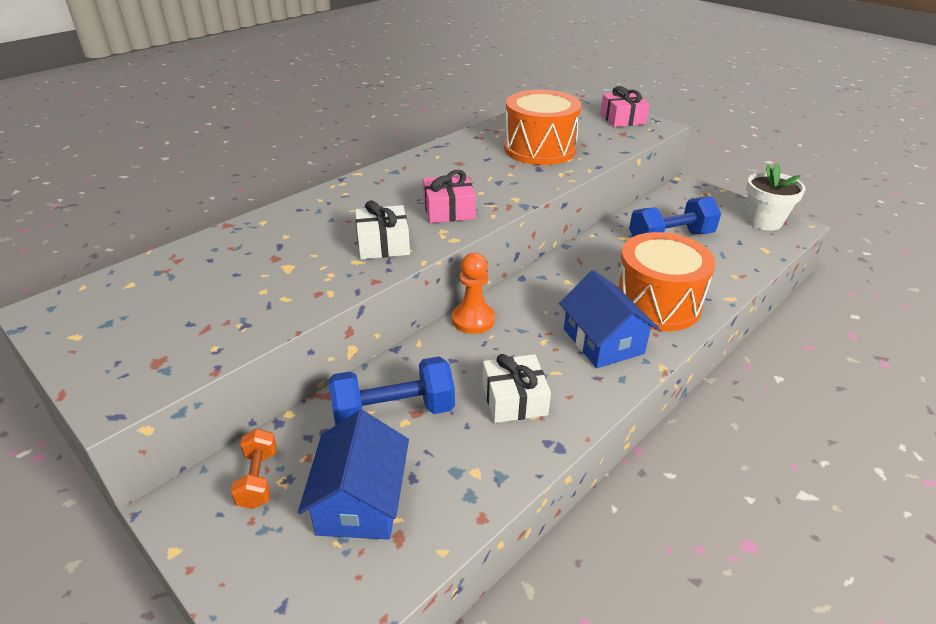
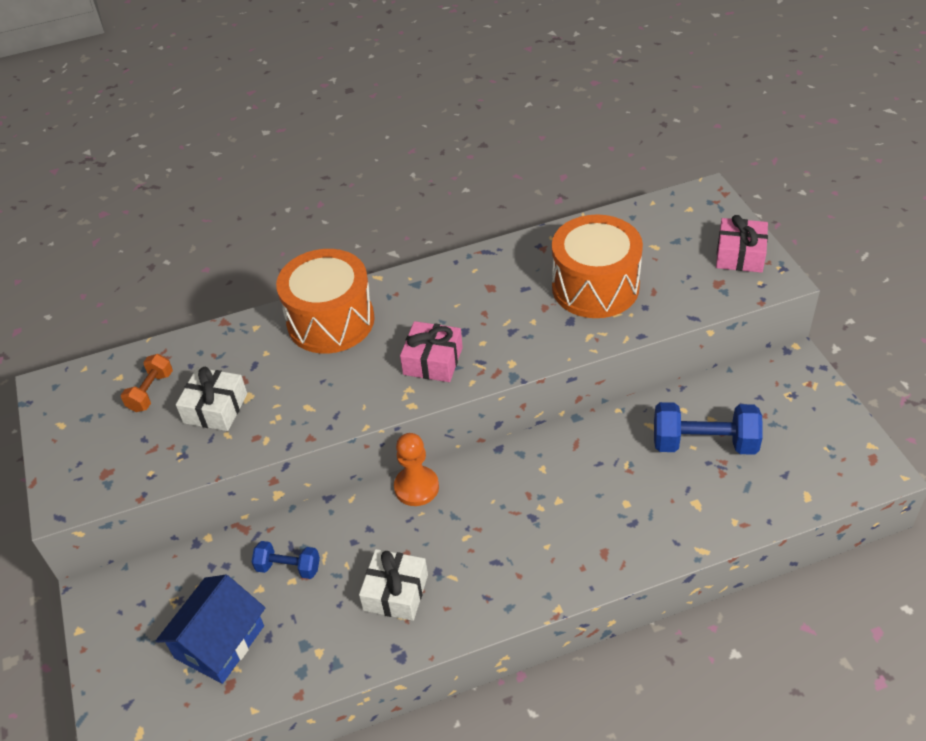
camera: 30 degrees right, 10 degrees up
(258, 479) = (158, 592): orange dumbbell -> orange dumbbell (151, 392)
(383, 244) = (343, 391): white gift -> white gift (215, 408)
(394, 412) = (288, 567): blue dumbbell -> blue dumbbell, size x0.58
(603, 341) = (522, 557): blue house -> none
(656, 303) = (614, 529): orange drum -> orange drum (330, 321)
(763, 221) = (846, 451): white flower pot -> none

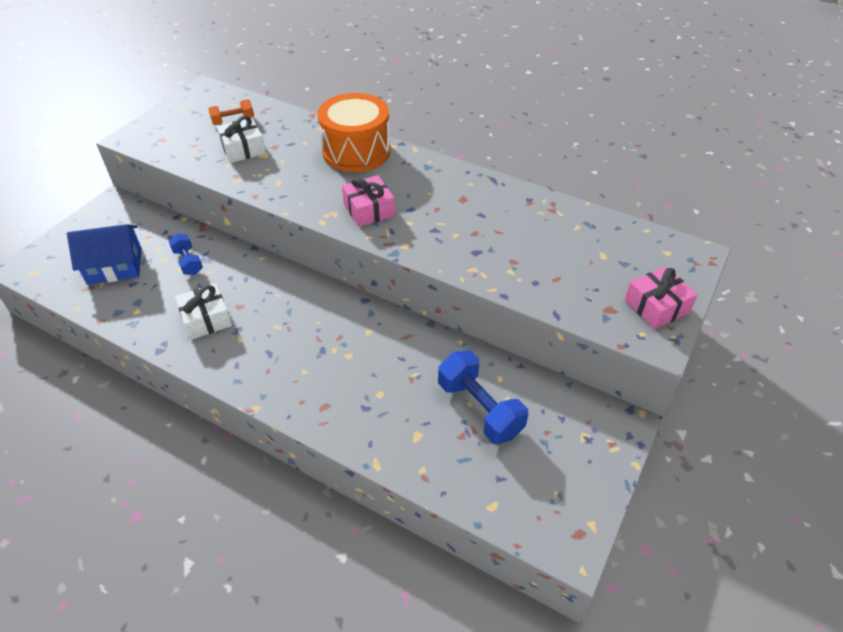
camera: 45 degrees right, 0 degrees up
(416, 487) = (296, 280): orange pawn -> none
(595, 287) = (523, 246): orange drum -> none

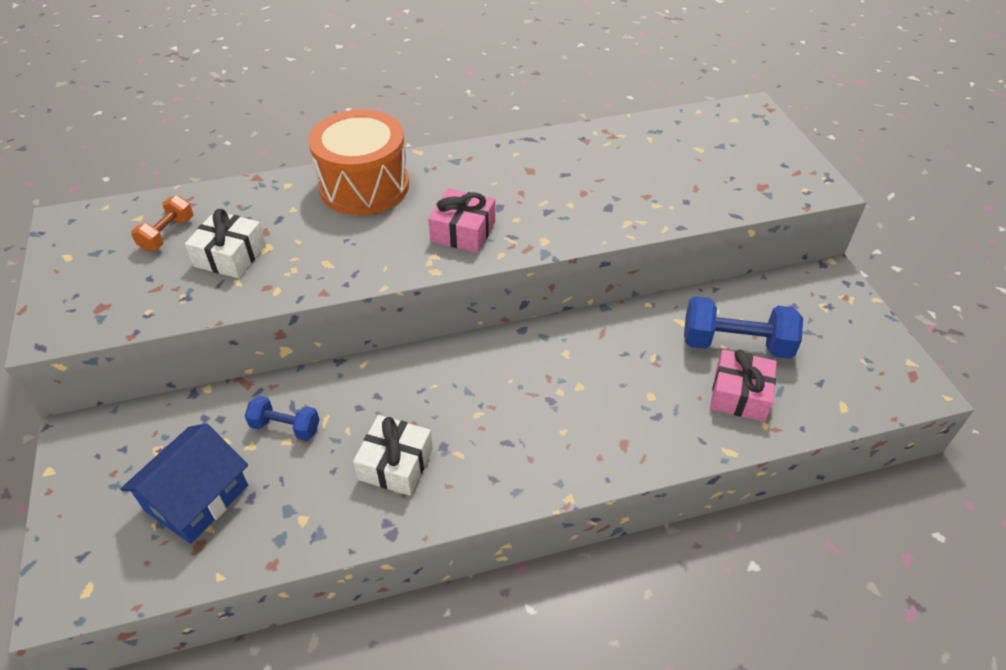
camera: 45 degrees left, 0 degrees up
(656, 306) = (785, 163): pink gift -> pink gift (739, 395)

